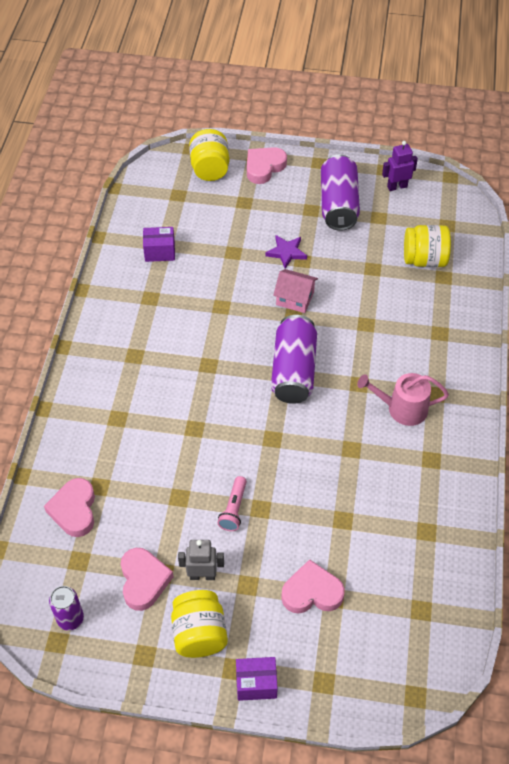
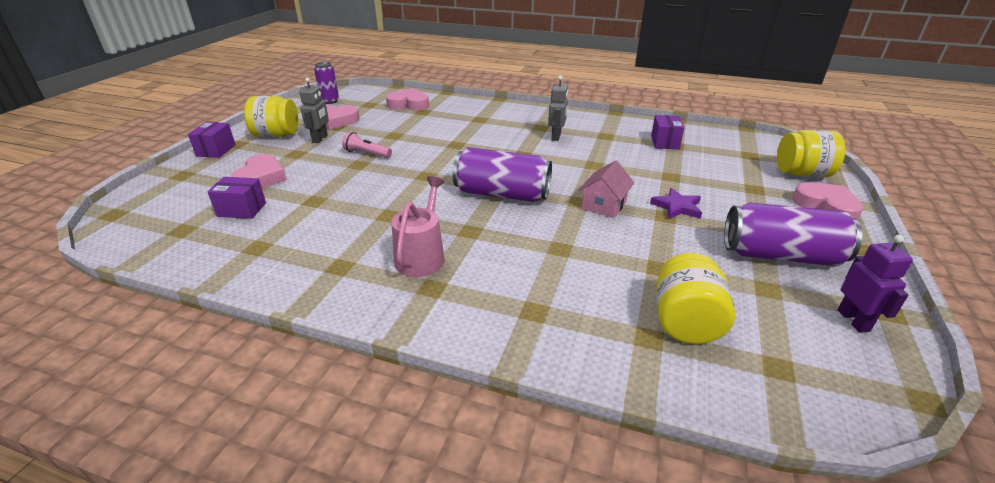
camera: 100 degrees right, 20 degrees down
(159, 339) = (556, 136): none -> grey robot
(375, 576) = (242, 210): none -> purple box

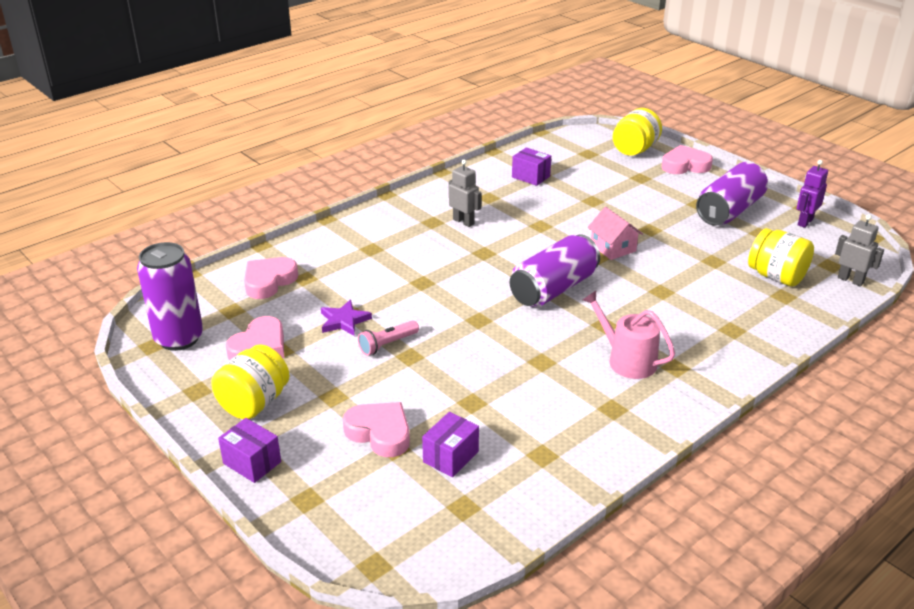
camera: 60 degrees left, 0 degrees up
(320, 139) = (306, 370): grey robot -> grey robot (850, 280)
(330, 101) = (179, 338): purple can -> purple can, size x1.75
(677, 207) = (641, 219): purple star -> purple star (344, 321)
(853, 320) = (805, 222): purple robot -> purple robot turned 75 degrees counterclockwise

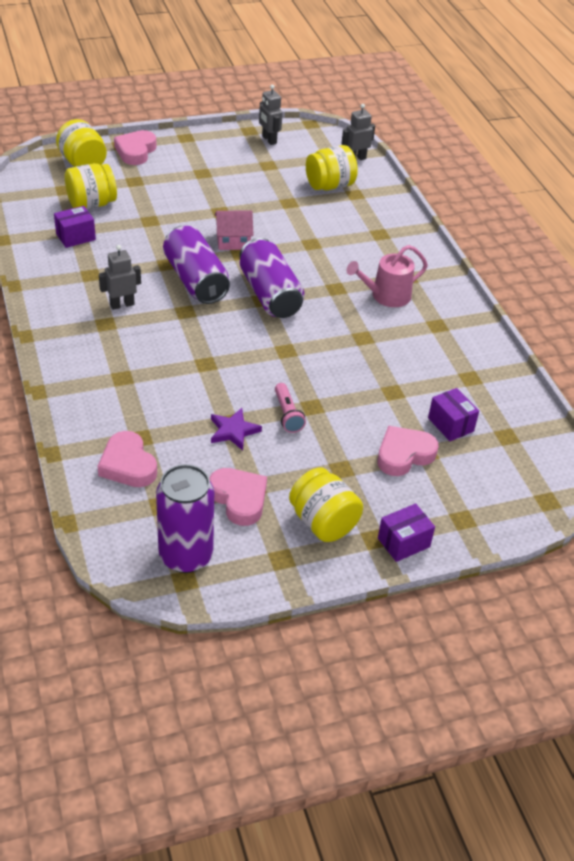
camera: 70 degrees left, 10 degrees up
(583, 170) = (91, 204): none -> yellow jar
(729, 211) = (225, 164): purple can -> purple can (195, 280)
(805, 222) = (269, 140): purple robot -> grey robot

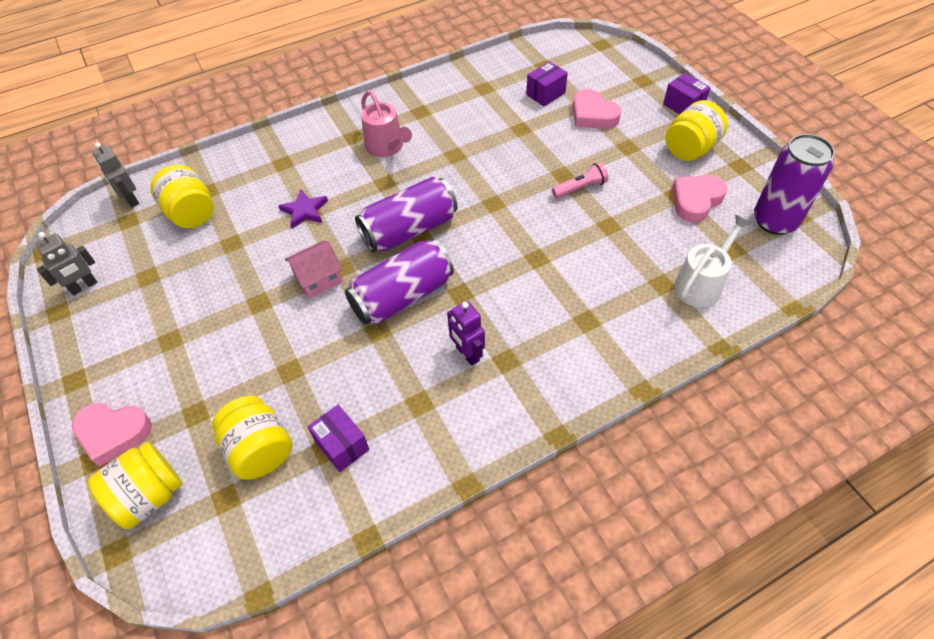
camera: 95 degrees left, 10 degrees up
(122, 304) = (467, 354): grey robot -> purple robot
(128, 465) = (701, 284): pink heart -> white watering can
(233, 241) = (318, 278): pink house -> pink house turned 75 degrees clockwise
(233, 431) = (619, 219): purple star -> purple star (305, 211)

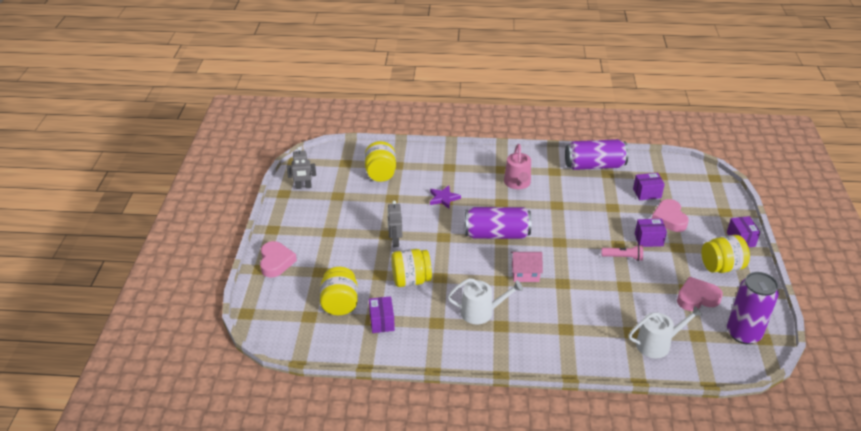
camera: 30 degrees right, 15 degrees down
(113, 433) = (276, 262): pink heart -> pink heart turned 135 degrees counterclockwise
(131, 199) = (353, 152): grey robot -> grey robot (395, 241)
(149, 495) = (275, 297): yellow jar -> yellow jar (411, 280)
(318, 278) = (426, 236): pink house -> pink house (525, 273)
(402, 296) = (466, 267): purple can -> purple can (594, 166)
(467, 354) = (481, 312): purple robot -> white watering can
(591, 152) = (648, 240): none -> purple box

